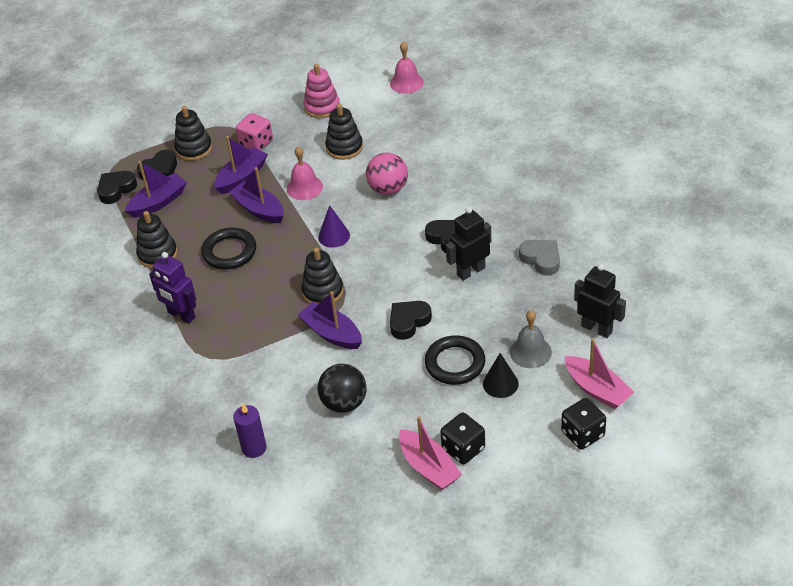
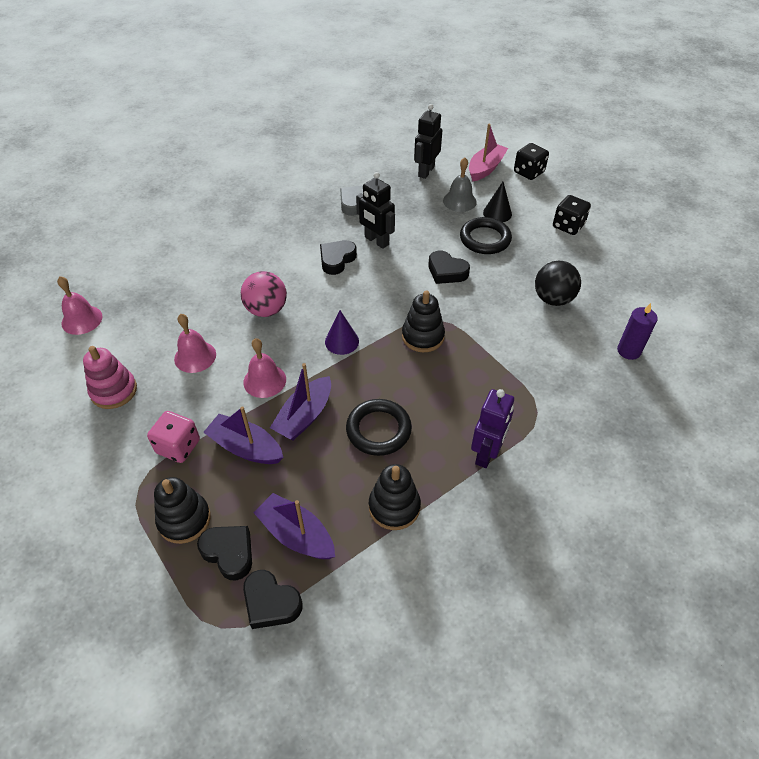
camera: 105 degrees left, 5 degrees up
(332, 333) = (475, 320): purple boat -> none
(344, 147) = (195, 356): black stacking toy -> pink bell
(428, 467) = (594, 241): pink boat -> none

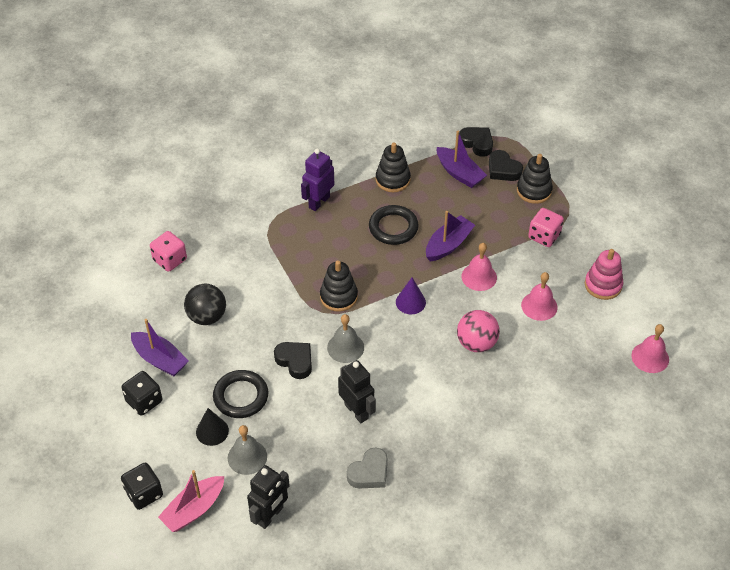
camera: 170 degrees left, 0 degrees up
(246, 447) = (493, 229): purple boat -> purple boat (160, 359)
(337, 260) = (402, 392): black heart -> none
(401, 289) = (345, 347): none -> grey bell
(629, 351) = (170, 260): purple candle -> pink dice

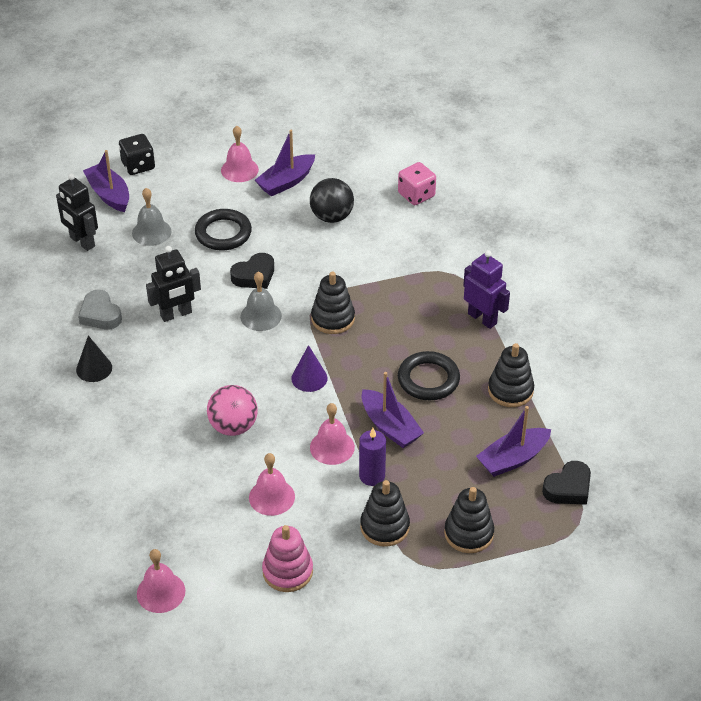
camera: 100 degrees right, 5 degrees down
(144, 401) = (239, 170): black dice -> pink bell
(194, 509) = (109, 194): pink boat -> purple boat
(212, 431) = (189, 211): black cone -> black cone (94, 368)
(500, 249) = (372, 476): none -> purple candle
(503, 169) = (513, 507): black heart -> none
(544, 236) = (384, 527): pink dice -> black stacking toy

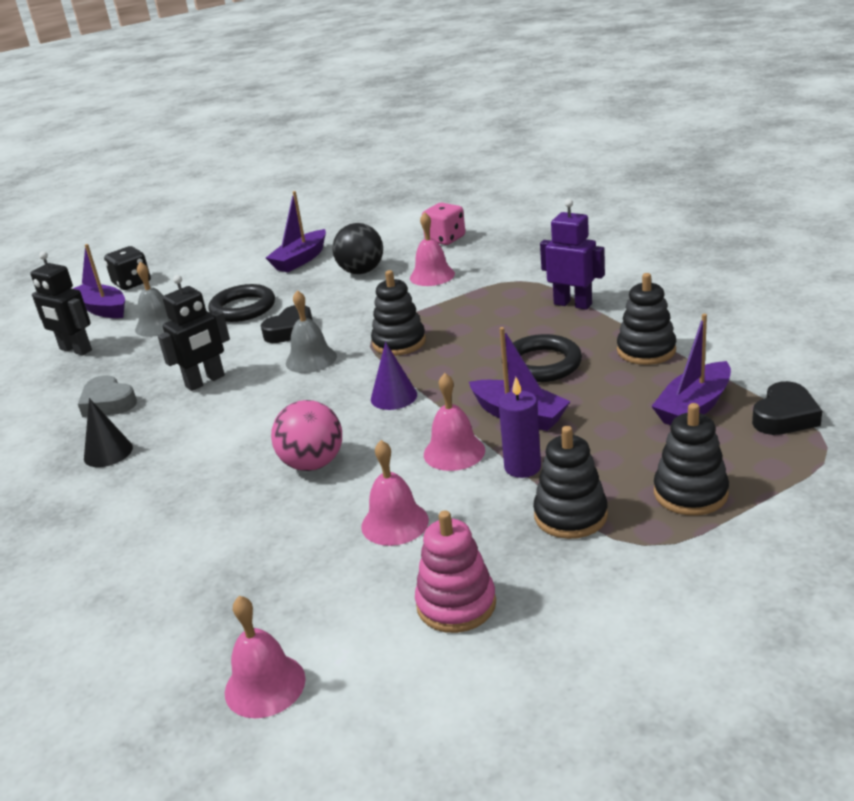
camera: 10 degrees left, 15 degrees down
(239, 170) = (246, 262): pink bell -> pink bell (432, 276)

